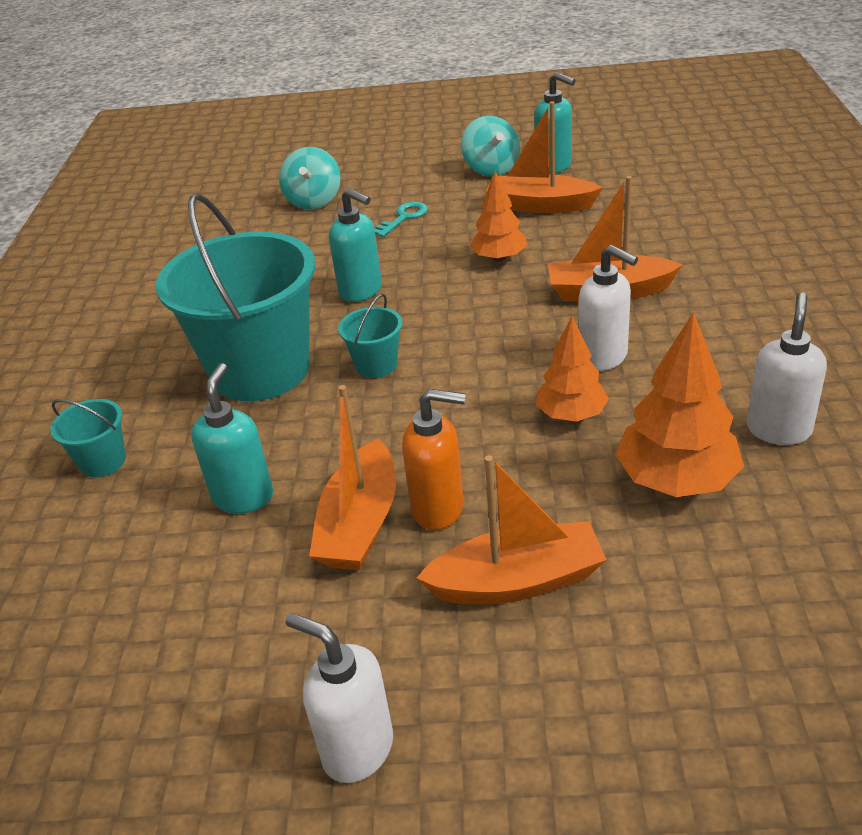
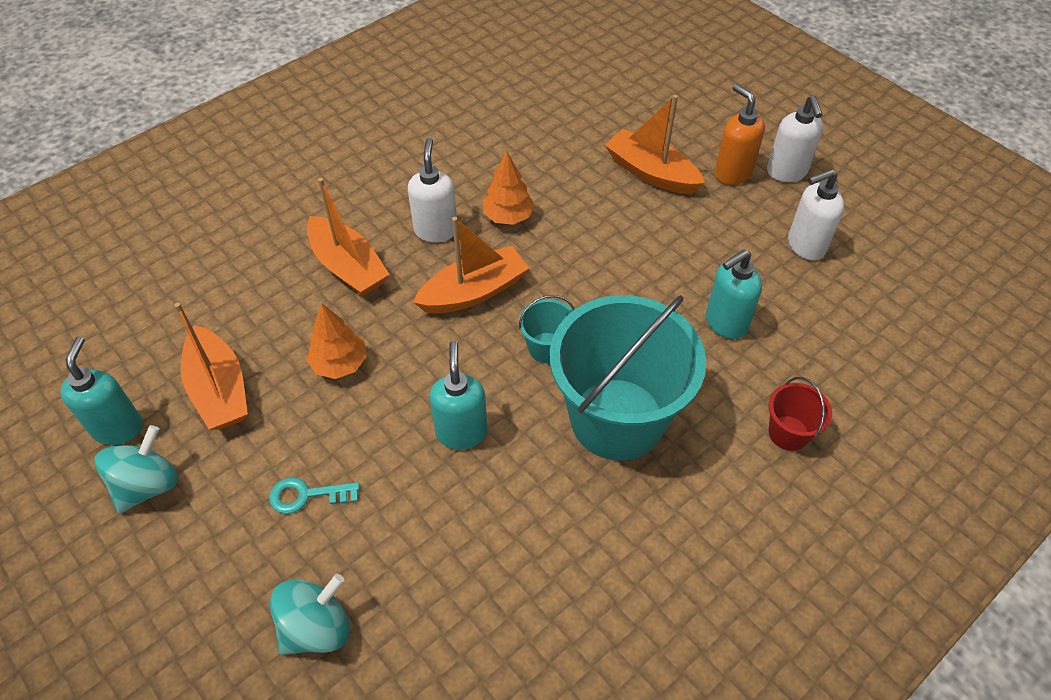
camera: 135 degrees left, 15 degrees up
(103, 461) = (788, 433): turquoise bucket -> red bucket
(360, 524) = (683, 254): orange boat -> orange boat (474, 292)
(439, 509) = (638, 228): orange soap dispenser -> orange soap dispenser (732, 173)
(676, 480) = (525, 151): orange tree -> none
(778, 429) = (447, 132): white soap dispenser -> white soap dispenser (805, 246)

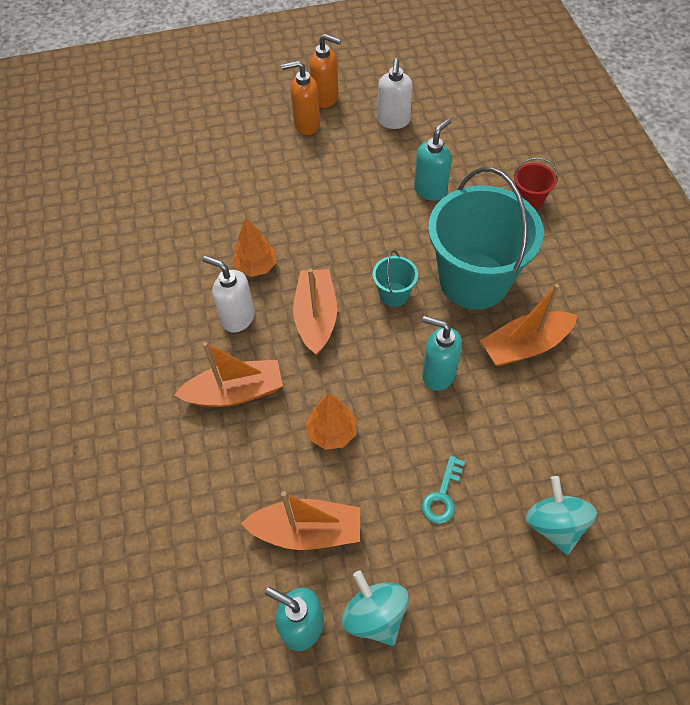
camera: 60 degrees left, 5 degrees up
(651, 173) = (274, 166): orange boat -> orange boat (525, 346)
(725, 323) = (430, 190): turquoise soap dispenser -> turquoise soap dispenser turned 135 degrees counterclockwise
(786, 172) = (326, 98): white soap dispenser -> orange soap dispenser

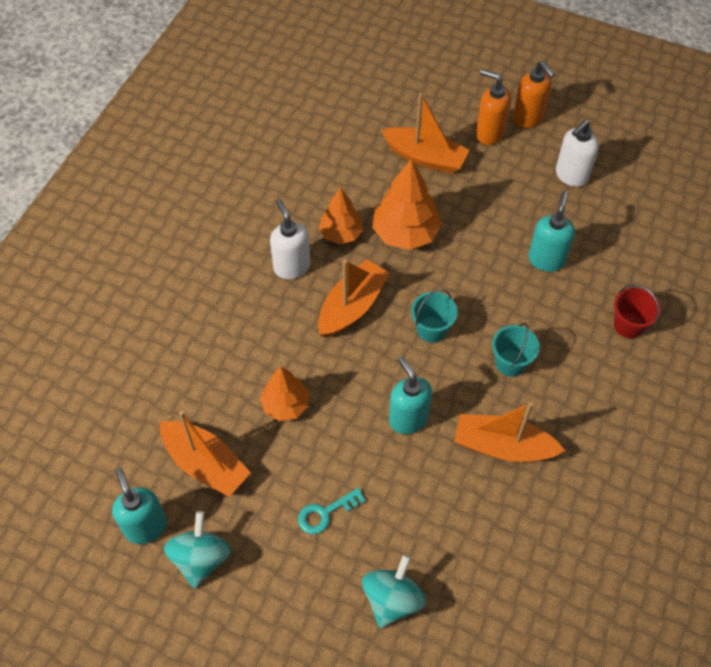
camera: 35 degrees right, 0 degrees up
(235, 392) = (241, 324): orange boat -> orange boat (425, 158)
(308, 235) = (405, 233): none -> orange tree
(430, 190) = (546, 259): turquoise soap dispenser -> turquoise soap dispenser turned 60 degrees counterclockwise
(474, 280) = (510, 363): turquoise bucket -> turquoise bucket, size x0.42

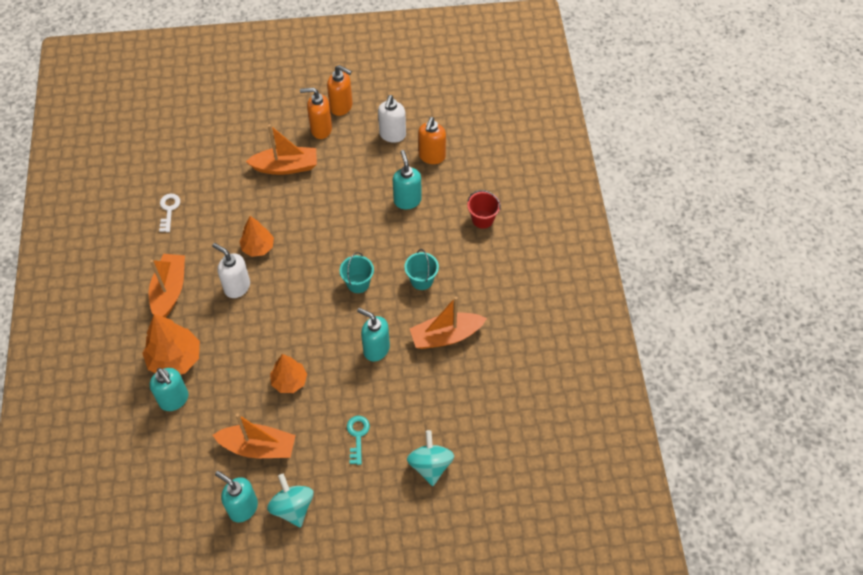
camera: 30 degrees left, 0 degrees up
(149, 360) = (174, 400): none -> turquoise soap dispenser
(270, 148) = (169, 210): none -> white key
(325, 513) = (357, 436): turquoise key -> turquoise key turned 150 degrees clockwise
(352, 307) = (295, 294): orange boat -> orange boat (169, 291)
(405, 233) = (303, 226): orange tree -> orange tree (175, 359)
(605, 221) = (431, 156): none -> orange soap dispenser

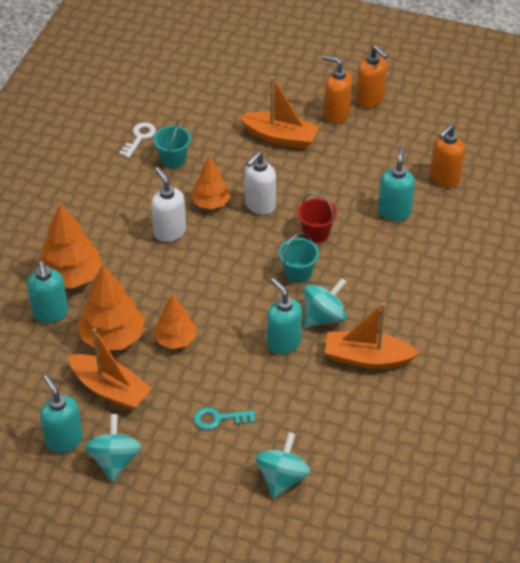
camera: 25 degrees right, 10 degrees down
(169, 291) = (100, 212): orange boat -> none
(237, 400) = (112, 337): none -> orange tree
(357, 436) = (219, 419): turquoise key -> turquoise key turned 120 degrees counterclockwise
(392, 135) = (411, 144): white soap dispenser -> white soap dispenser (259, 205)
(396, 314) = (323, 317): none -> turquoise spinning top
(421, 280) = (369, 294): turquoise bucket -> turquoise bucket (173, 159)
(482, 219) = (469, 258): red bucket -> red bucket (316, 233)

